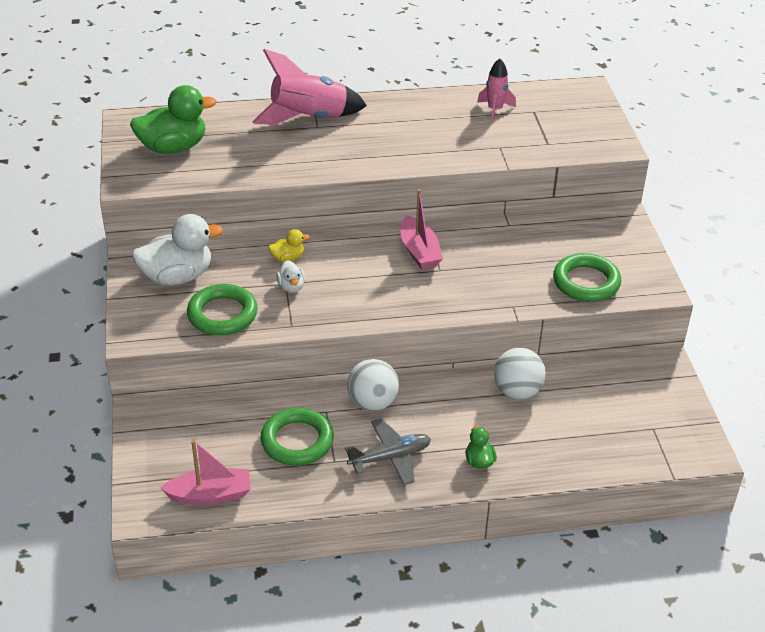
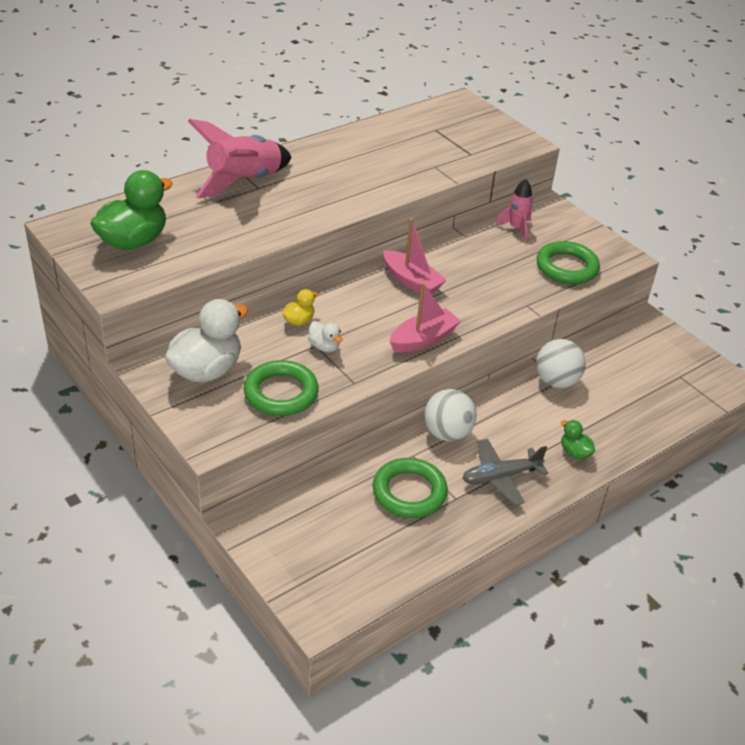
camera: 30 degrees left, 0 degrees up
(210, 495) = (370, 574): pink boat -> pink boat (423, 339)
(390, 457) = (500, 477): grey plane -> grey plane turned 150 degrees counterclockwise
(495, 110) = (403, 136): pink rocket -> pink rocket (516, 229)

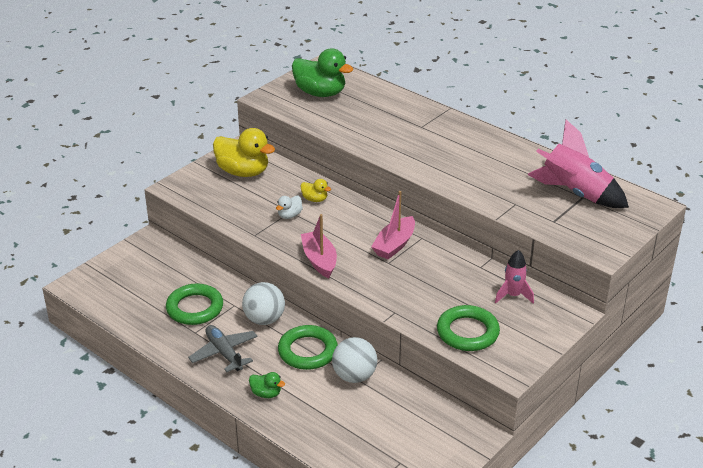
camera: 80 degrees right, 5 degrees down
(206, 370) = (243, 172): white duck -> yellow duck
(244, 181) = (424, 119): pink rocket -> pink rocket (575, 193)
(281, 393) = (231, 205): green ring -> green ring (308, 351)
(423, 339) = (319, 260): pink boat -> pink boat turned 150 degrees counterclockwise
(574, 452) = (266, 393): green duck -> green duck turned 75 degrees clockwise

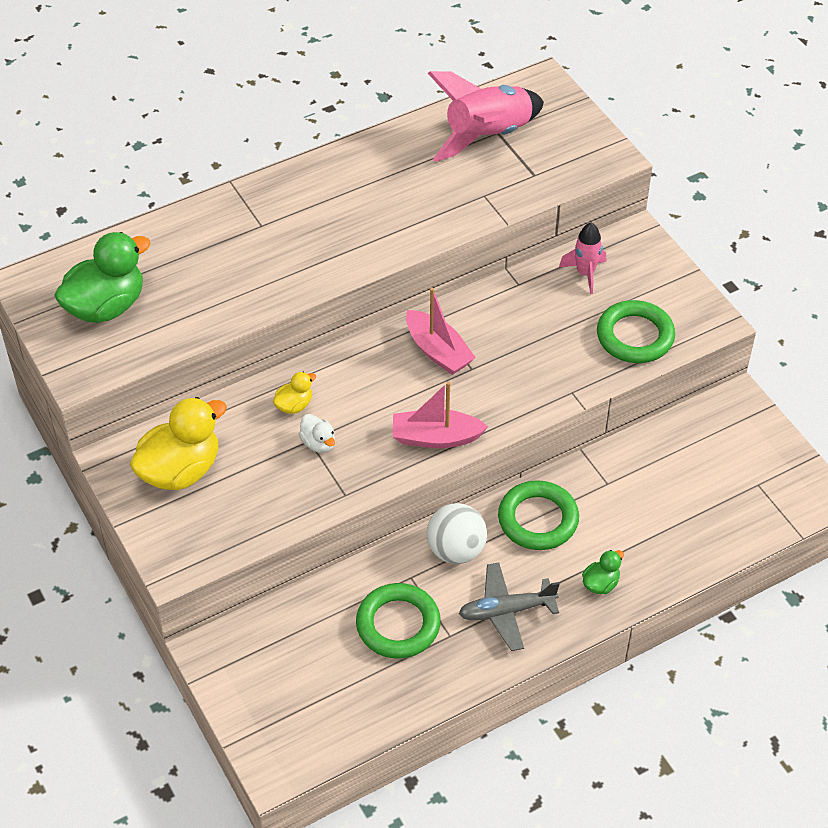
camera: 70 degrees left, 15 degrees up
(354, 376) = (601, 485): white ball -> none

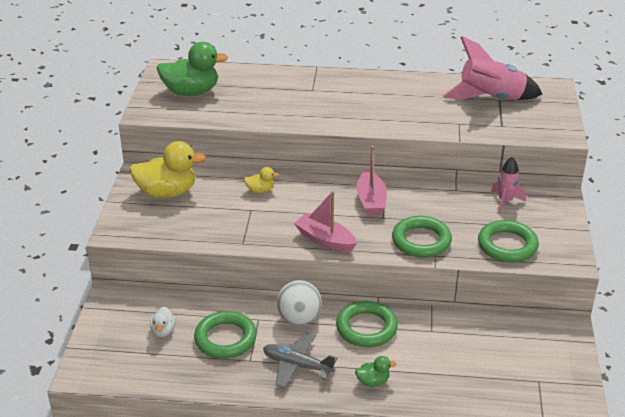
camera: 35 degrees right, 15 degrees down
(318, 443) = (254, 213): white duck -> white duck (163, 331)
(541, 380) = (421, 241): none -> green ring

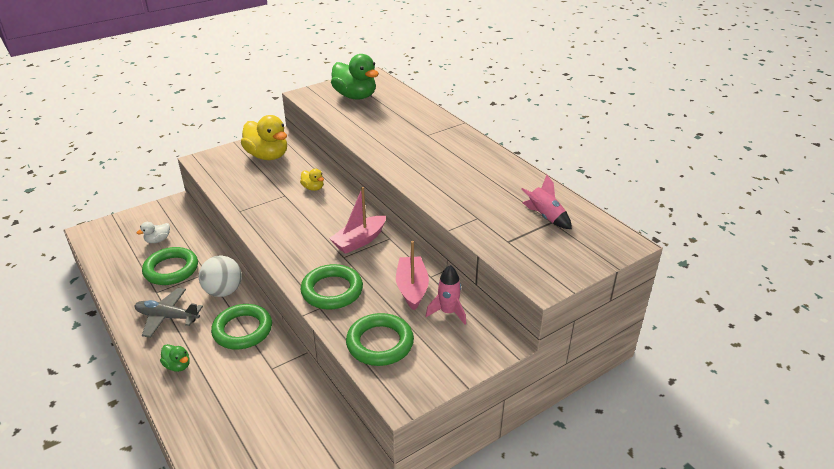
camera: 50 degrees right, 0 degrees up
(297, 365) = (167, 317): grey plane -> grey plane turned 60 degrees counterclockwise
(325, 240) = (281, 243): pink boat -> pink boat (412, 288)
(491, 98) = (545, 217): pink rocket -> pink rocket, size x0.55

